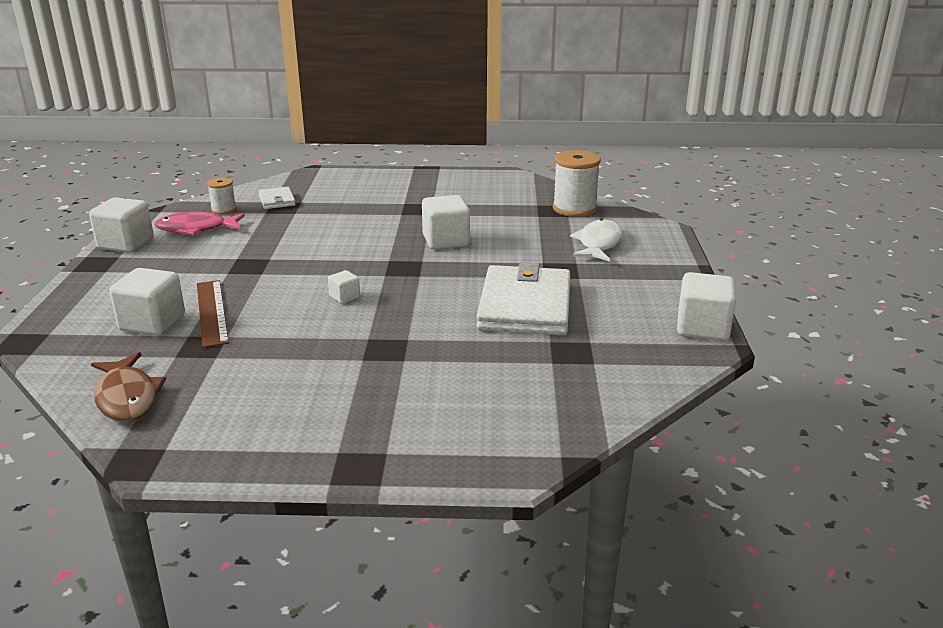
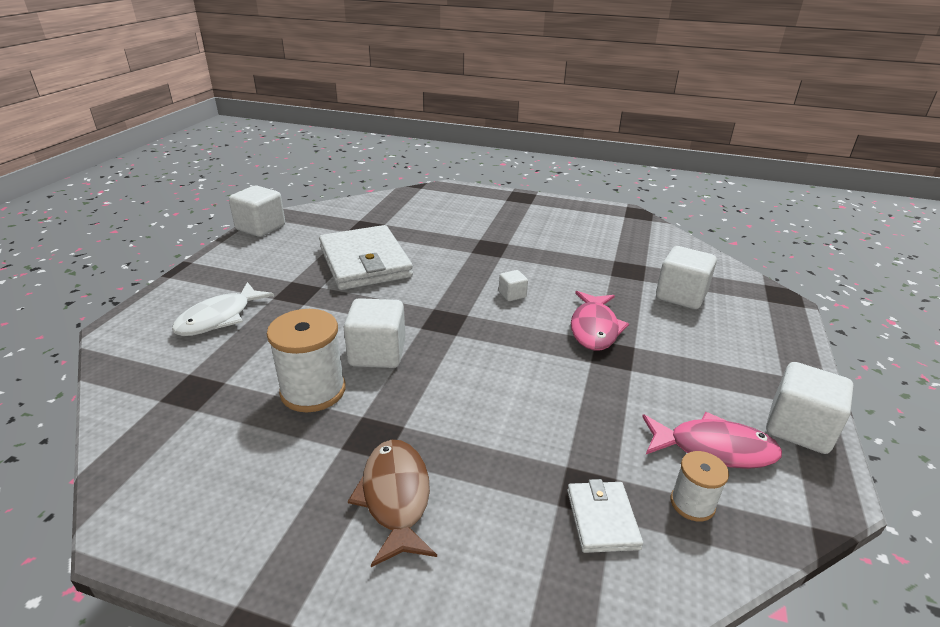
camera: 165 degrees left, 5 degrees up
(127, 397) = (663, 243): brown fish -> brown fish (395, 497)
(212, 312) = (632, 298): brown ruler -> none
(261, 280) = (594, 328): none -> pink fish
(525, 306) = (365, 262): white wallet -> white wallet turned 45 degrees counterclockwise
(574, 209) = (161, 387): white spool -> white spool (313, 391)

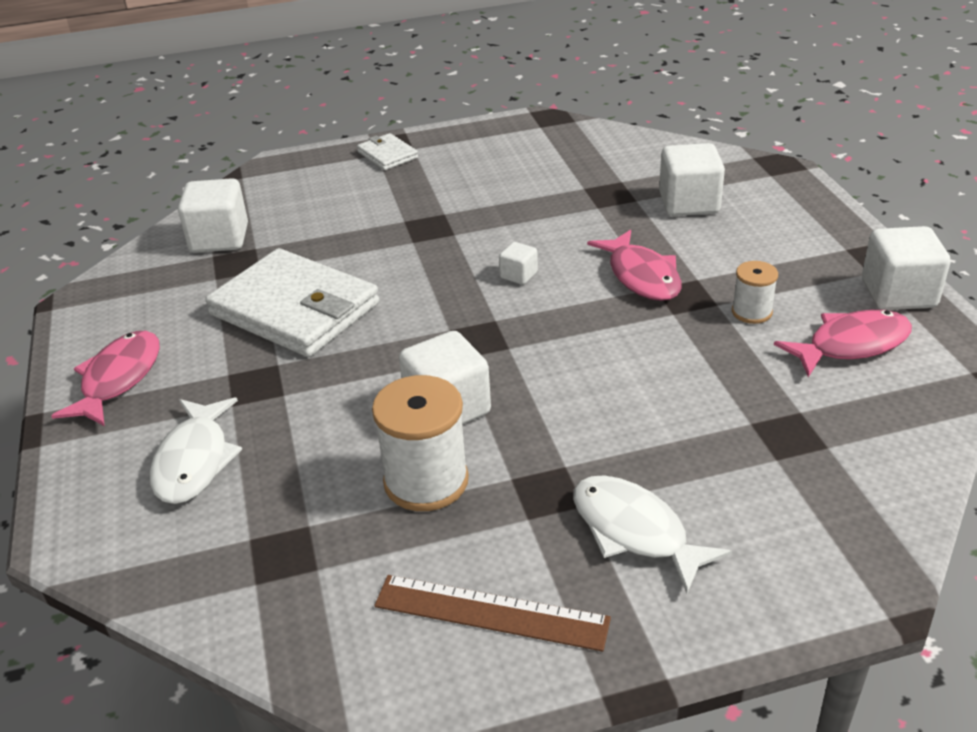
camera: 30 degrees left, 5 degrees up
(241, 261) = (118, 379): none -> pink fish
(246, 497) = (491, 612): none -> brown ruler
(261, 228) = (80, 322): white cube -> white cube (219, 239)
(395, 497) = (634, 531): brown fish -> white fish
(602, 519) = (822, 451): white wallet -> white wallet (387, 155)
(692, 503) = (876, 400): white spool -> white spool (751, 312)

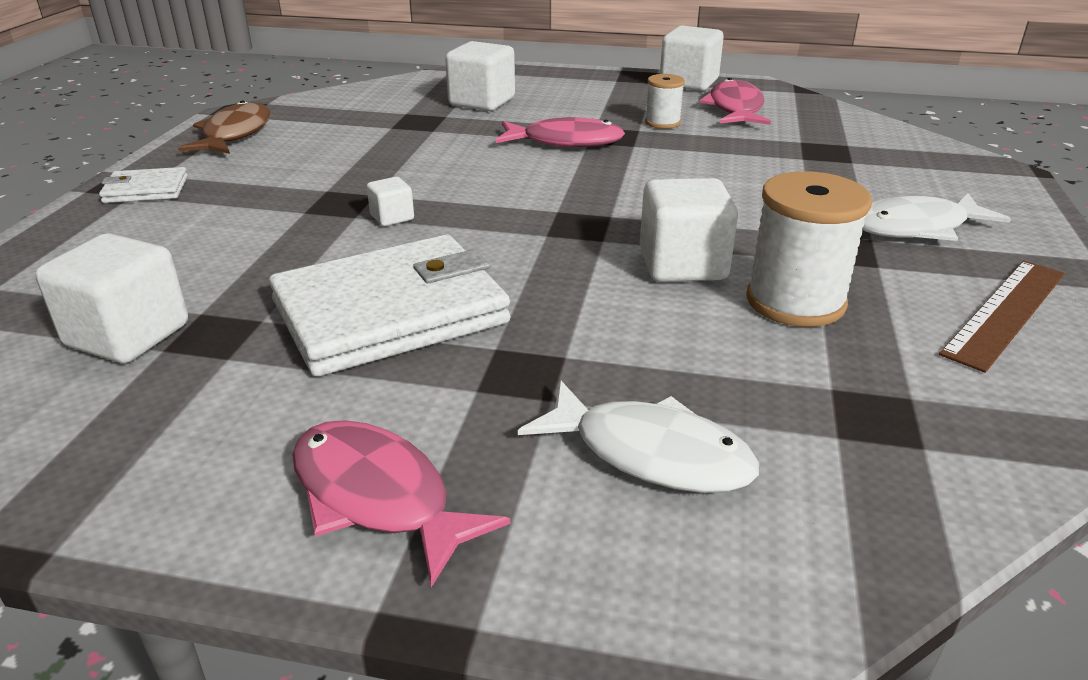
camera: 65 degrees left, 5 degrees down
(502, 138) = (234, 134): none -> brown fish
(518, 275) = (496, 184): white cube -> white cube (392, 217)

